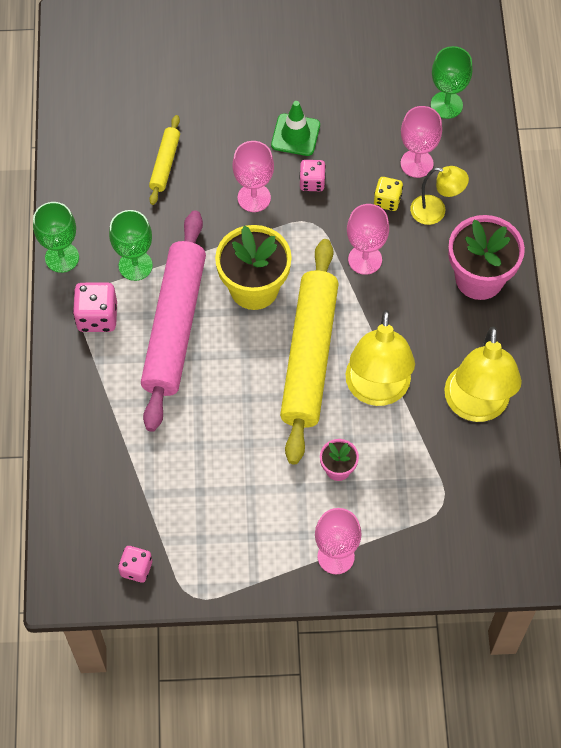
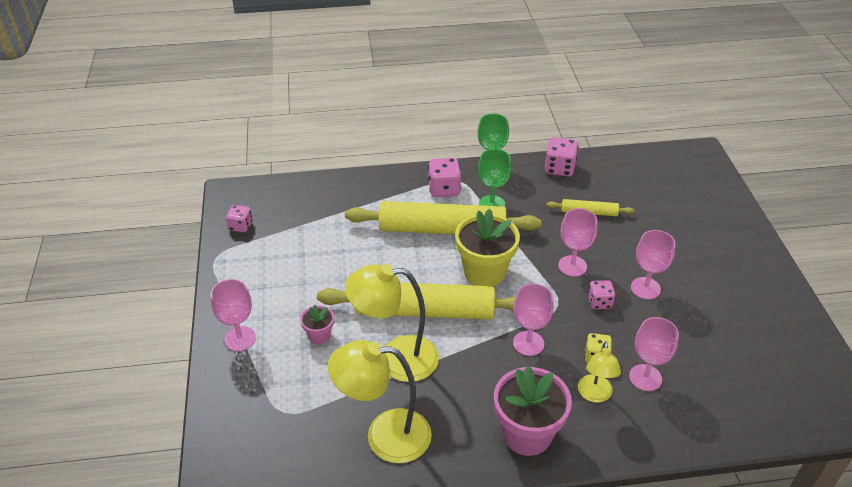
camera: 85 degrees right, 20 degrees down
(77, 180) = (559, 168): none -> pink dice
(175, 326) = (442, 230): pink rolling pin -> yellow rolling pin
(295, 135) = (645, 288): green traffic cone -> pink goblet
(446, 105) = (724, 399): green goblet -> none

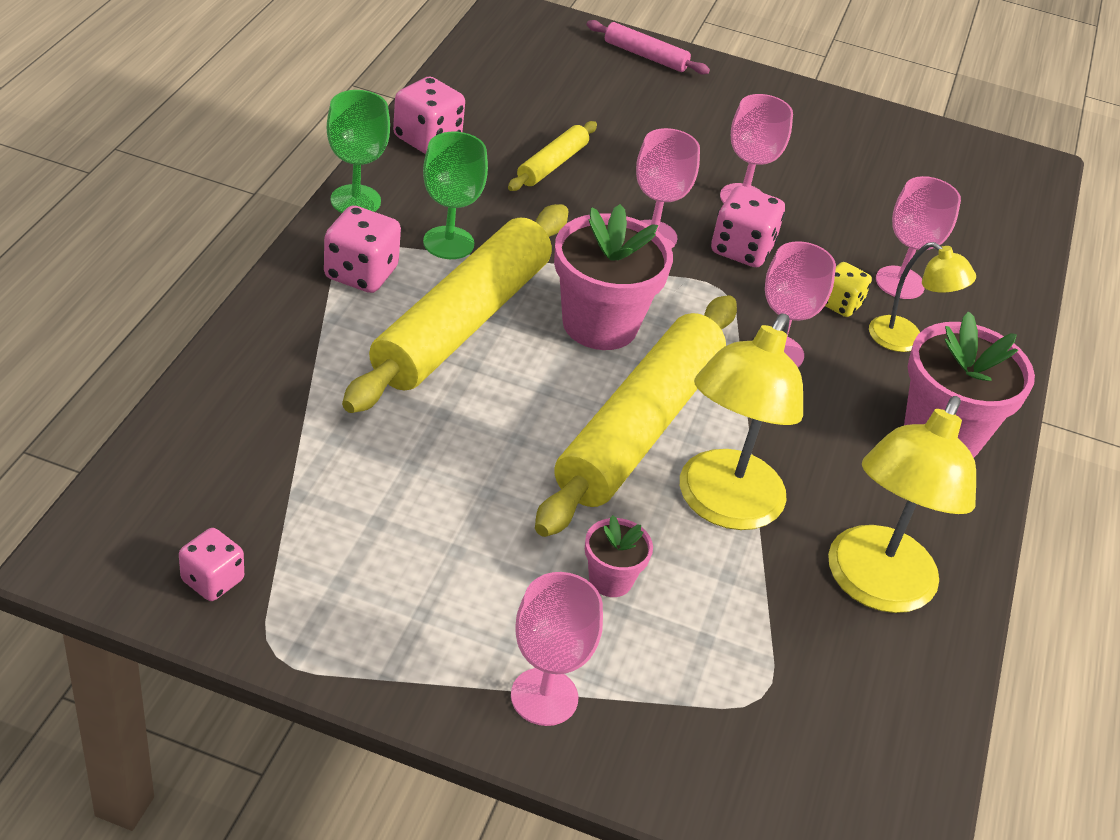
camera: 70 degrees left, 0 degrees up
(484, 272) = (600, 324): yellow flower pot -> pink flower pot
(599, 302) = (741, 250): pink dice -> pink dice, size x1.54
(728, 208) = (645, 56): none -> pink rolling pin

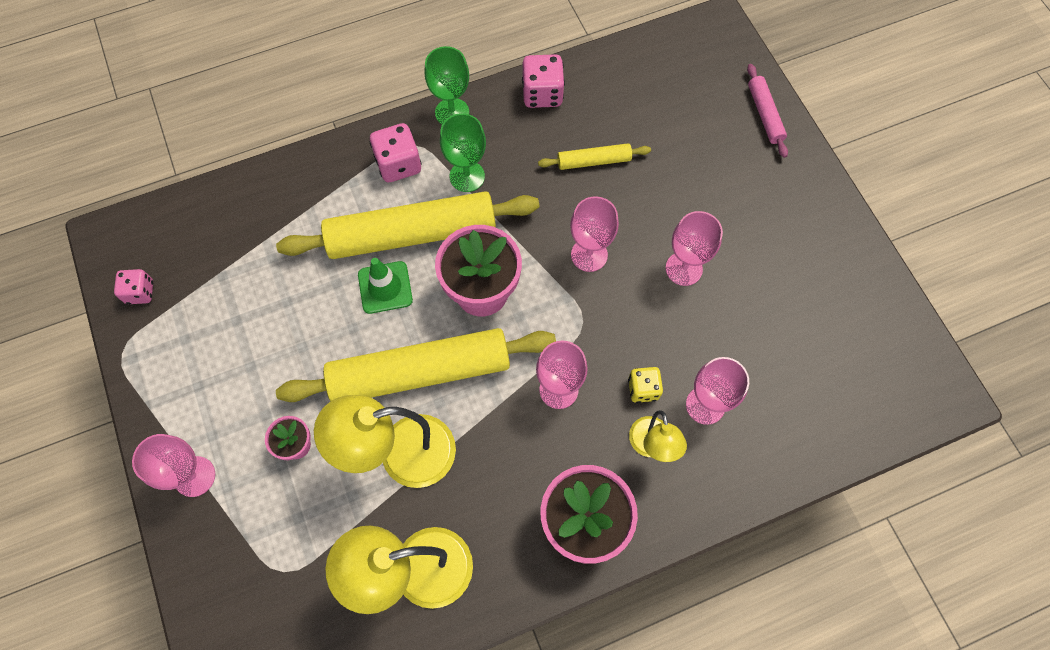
camera: 55 degrees right, 25 degrees up
(500, 383) = (385, 287): none -> green traffic cone
(741, 250) = (632, 304): pink dice -> none

